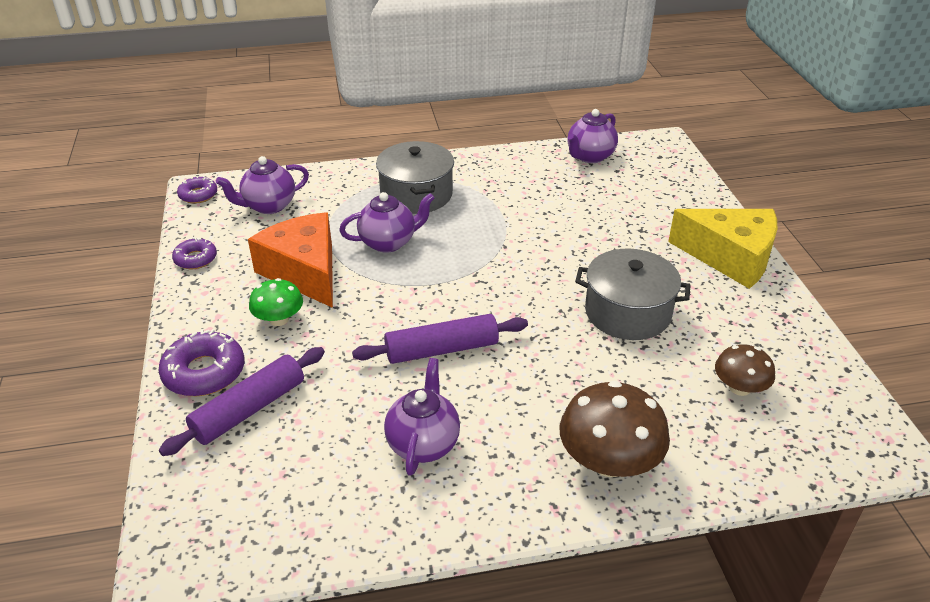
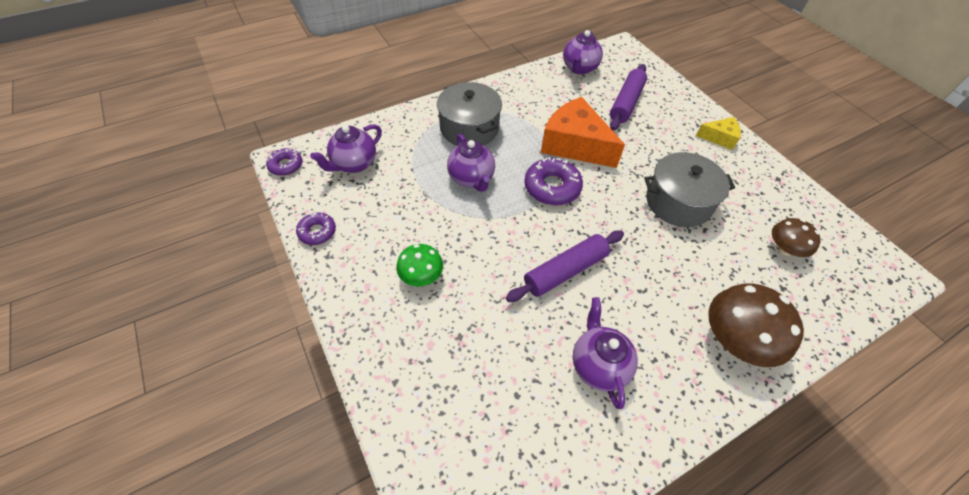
camera: 20 degrees left, 15 degrees up
(204, 372) = (385, 347): purple donut -> purple donut (552, 187)
(249, 409) = (443, 374): purple rolling pin -> purple rolling pin (626, 103)
(304, 272) = (418, 223): orange cheese -> orange cheese (575, 145)
(389, 242) = (471, 179): purple teapot -> purple teapot turned 105 degrees clockwise
(730, 257) = (719, 138): yellow cheese -> yellow cheese, size x0.51

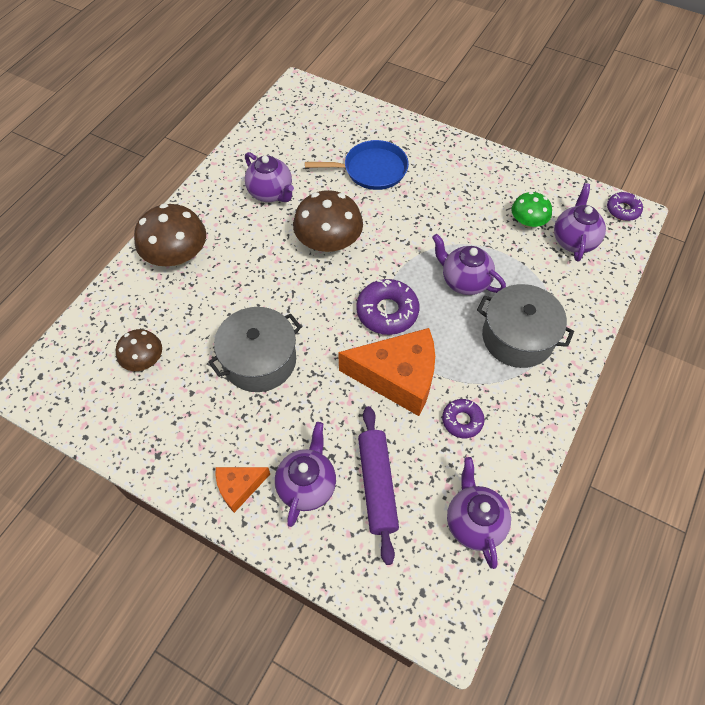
camera: 150 degrees right, 5 degrees up
(317, 232) = (532, 177): purple donut -> purple donut (462, 421)
(421, 276) = (430, 187): green mushroom -> green mushroom (527, 222)
(463, 332) = (371, 170): none -> blue pan
(565, 271) = (328, 242): purple rolling pin -> brown mushroom
(672, 121) = (307, 485): none -> purple teapot
(719, 138) = (239, 487): yellow cheese -> orange cheese

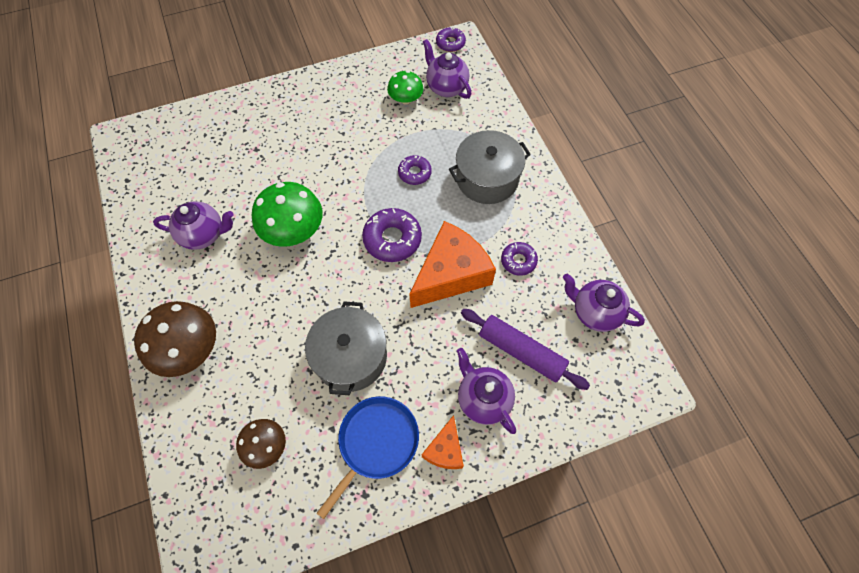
camera: 50 degrees left, 5 degrees up
(328, 242) = (293, 230): brown mushroom -> green mushroom
(371, 170) = (259, 152): blue pan -> blue pan (376, 443)
(464, 281) = (414, 173): purple teapot -> purple donut

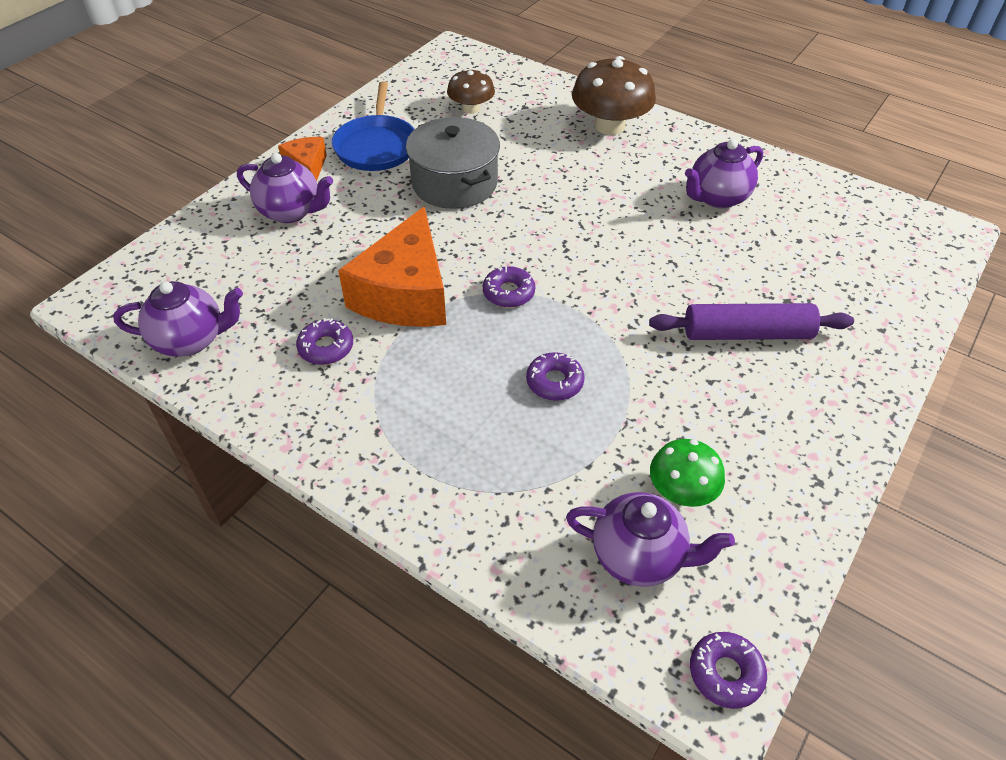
camera: 145 degrees right, 15 degrees down
(293, 230) = (632, 246): green mushroom -> none
(392, 239) = (508, 293): purple donut -> purple donut, size x0.61
(487, 178) = (443, 431): grey pot -> none
(521, 352) = (270, 263): purple rolling pin -> purple rolling pin (747, 333)

